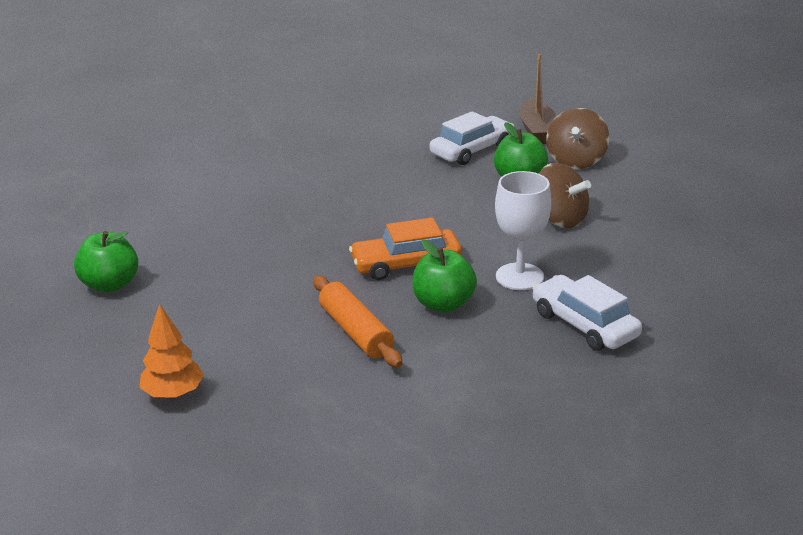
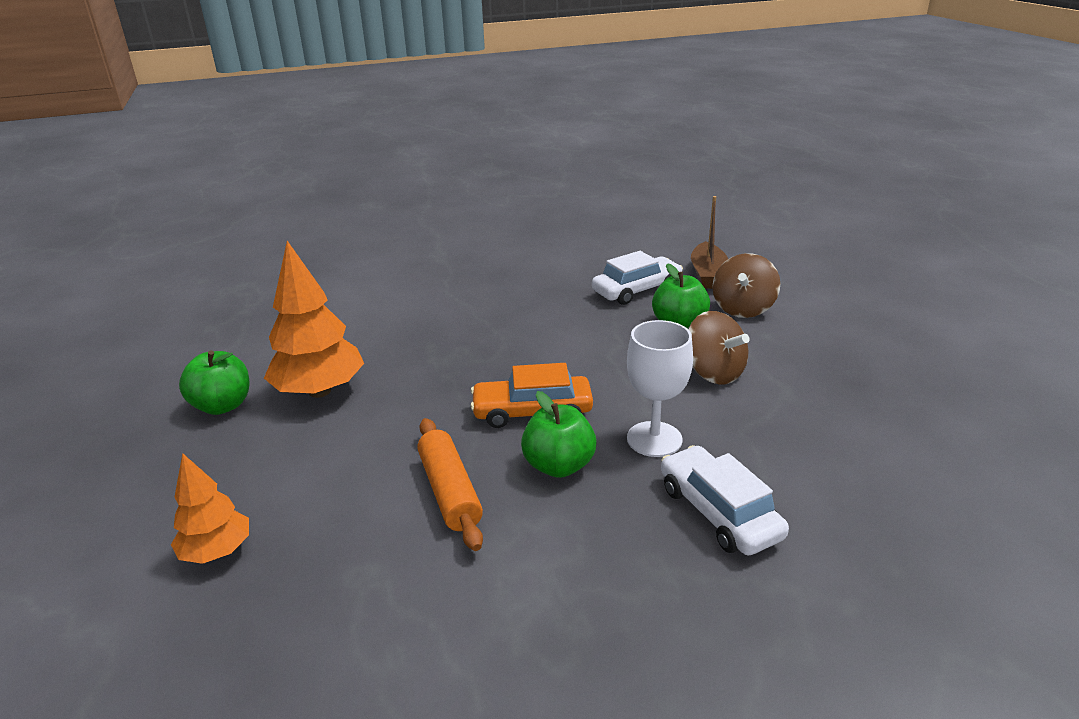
camera: 10 degrees right, 0 degrees up
(199, 264) = (320, 391): none -> orange tree

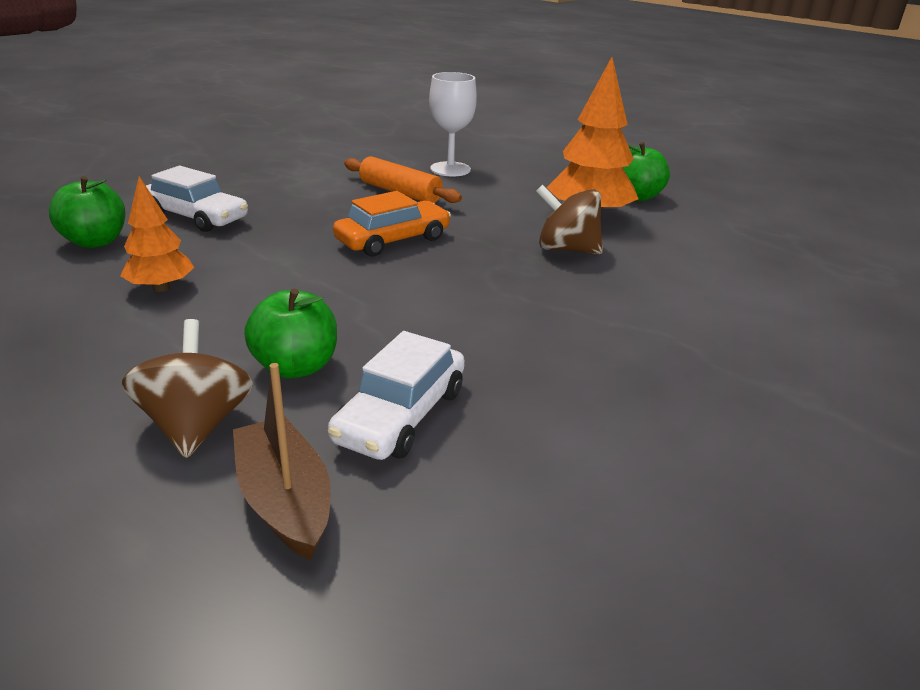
camera: 145 degrees right, 0 degrees up
(217, 551) = (494, 156): orange tree -> orange tree (161, 288)
(559, 466) = (336, 216): green apple -> green apple (95, 242)
(654, 439) = (266, 244): white goblet -> white goblet (450, 169)
(713, 373) = (224, 311): brown spinning top -> brown spinning top (566, 249)

